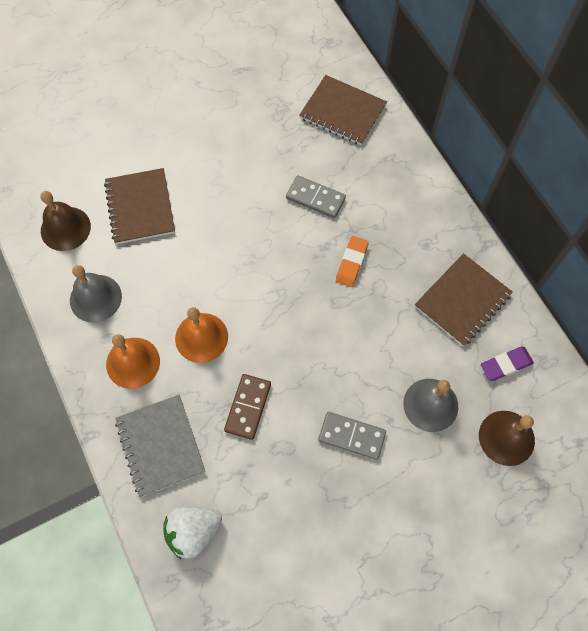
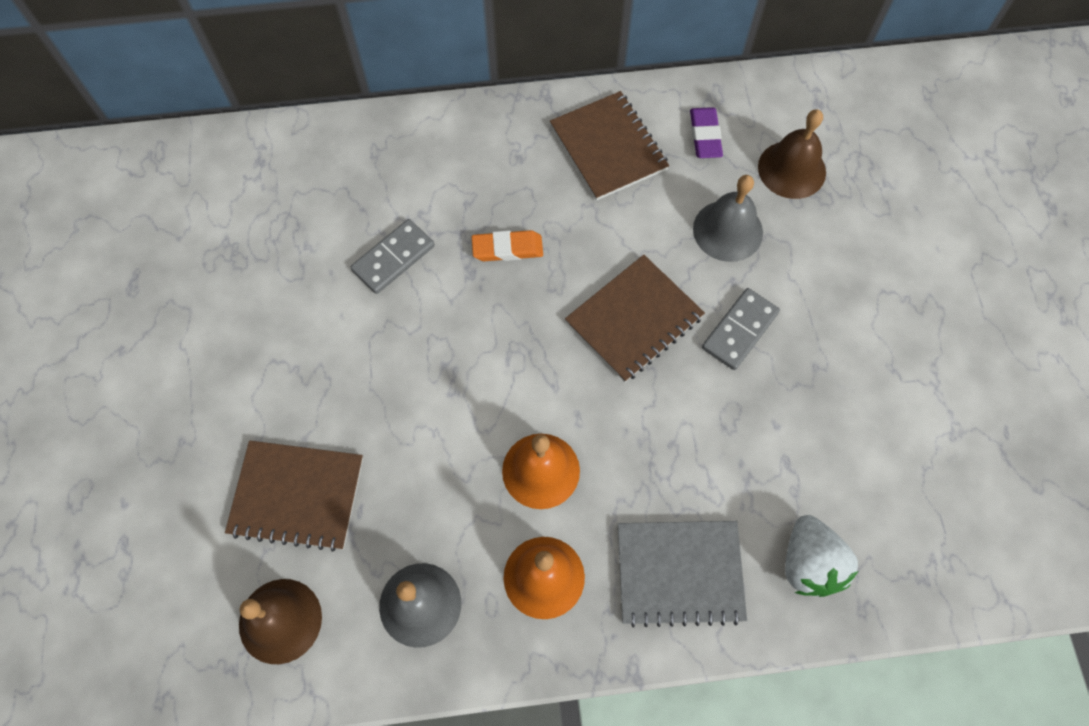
camera: 70 degrees left, 0 degrees up
(248, 407) = (662, 441): brown domino -> none
(343, 112) = (276, 179): brown notebook -> brown notebook (634, 319)
(351, 263) = (507, 249): orange eraser -> orange eraser turned 45 degrees counterclockwise

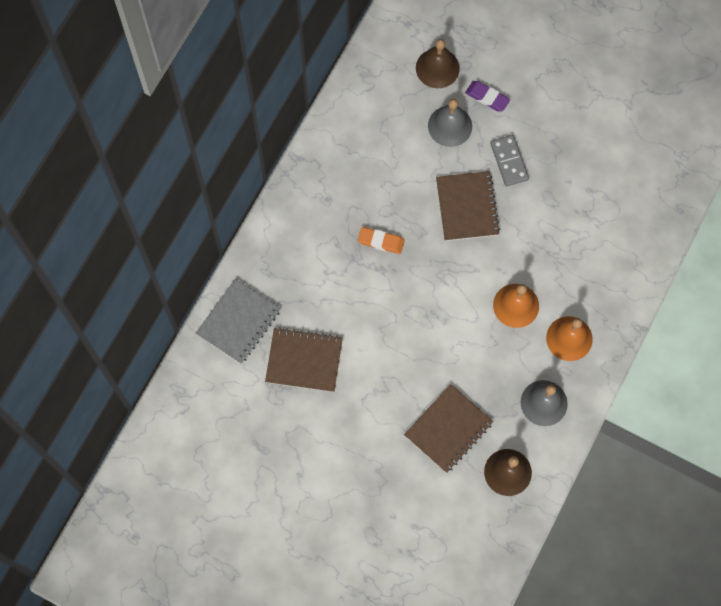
camera: 55 degrees left, 5 degrees up
(393, 258) = (344, 303): grey domino -> none
(507, 249) = (381, 241): orange eraser -> orange eraser turned 75 degrees clockwise
(608, 147) = (356, 149): brown notebook -> brown notebook (304, 361)
(679, 572) = (608, 276): grey notebook -> grey notebook (238, 322)
(705, 136) = (385, 95): purple eraser -> purple eraser (487, 97)
(809, 563) = (643, 217): white strawberry -> none

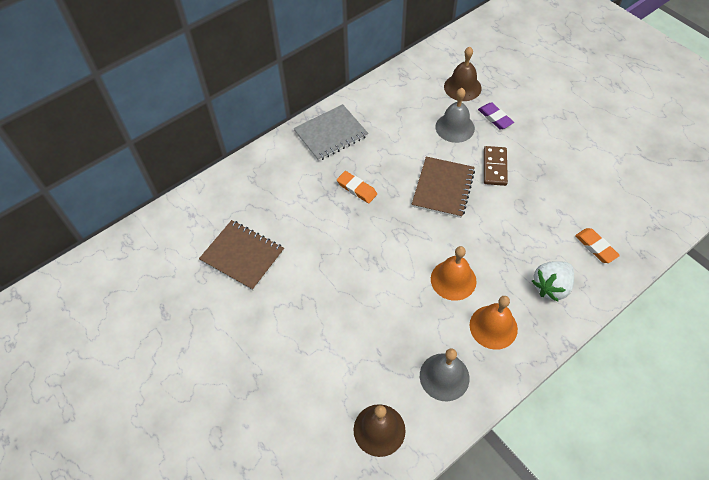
camera: 25 degrees right, 15 degrees down
(238, 322) = (207, 207): grey notebook -> grey notebook (331, 134)
(448, 429) = (340, 364): brown notebook -> none
(509, 161) = (495, 167): grey domino -> brown domino
(607, 277) = (551, 287): none -> white strawberry
(635, 218) = (595, 247): none -> orange eraser

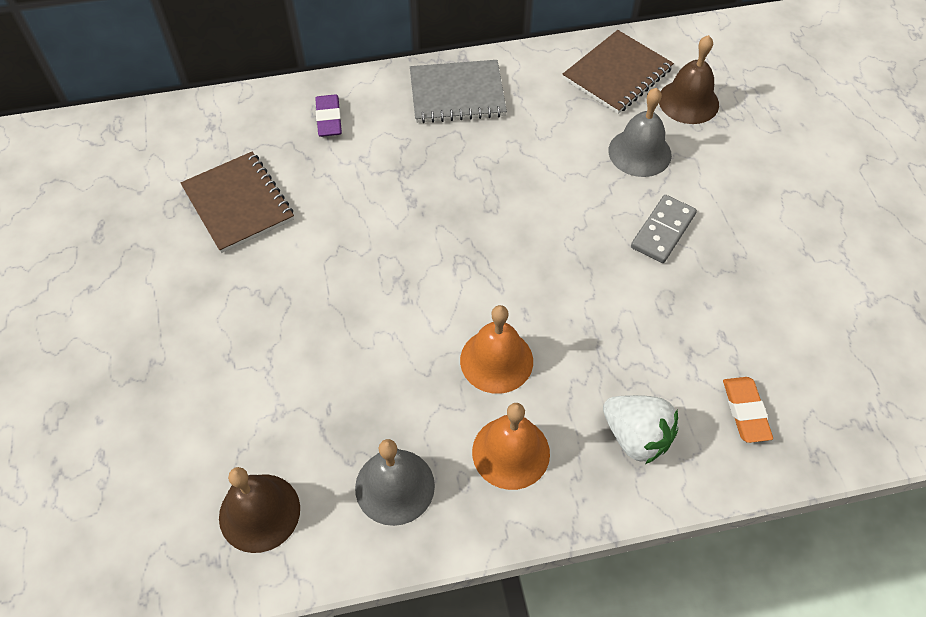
camera: 25 degrees right, 0 degrees up
(356, 189) = (443, 180): orange eraser -> none
(443, 188) = (566, 229): brown notebook -> brown notebook (617, 74)
(495, 118) = (710, 162): purple eraser -> purple eraser (329, 119)
(495, 167) = (663, 231): brown domino -> grey domino
(551, 287) = (636, 437): white strawberry -> white strawberry turned 120 degrees counterclockwise

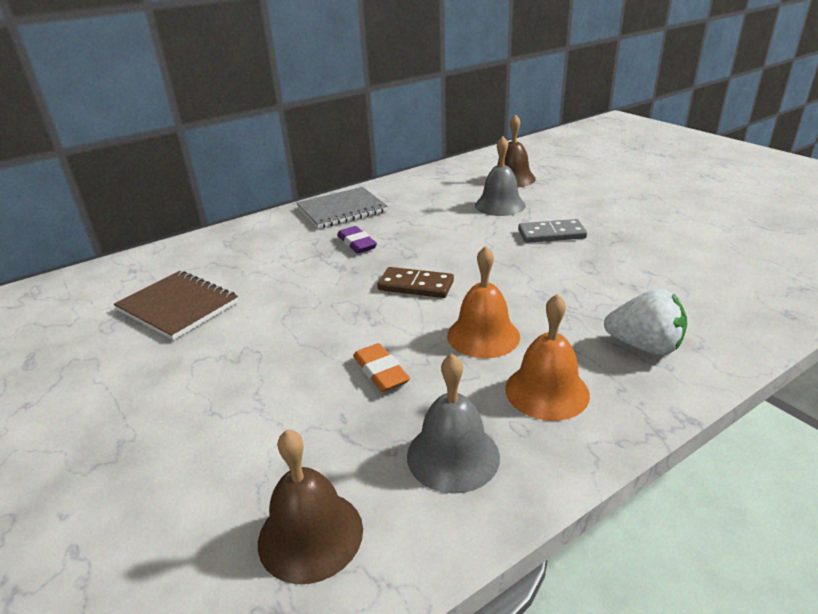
camera: 20 degrees left, 25 degrees down
(329, 119) = (242, 243): purple eraser -> purple eraser (357, 243)
(471, 261) = (416, 286): none -> brown domino
(617, 74) = (453, 178): brown notebook -> none
(663, 231) = (551, 234): grey domino -> grey domino turned 75 degrees clockwise
(745, 411) = (711, 305): orange eraser -> orange eraser (381, 372)

